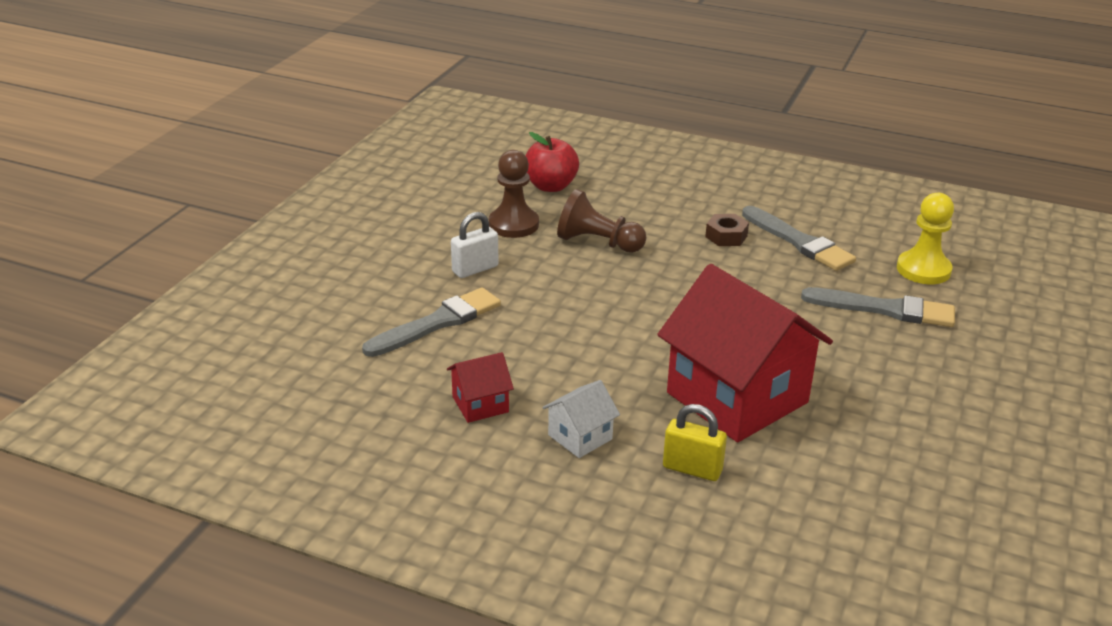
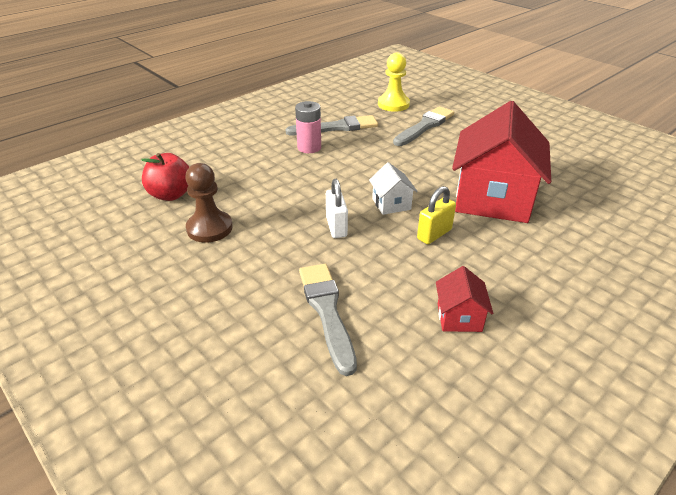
camera: 65 degrees left, 5 degrees up
(475, 269) = (259, 267): white padlock -> white padlock (336, 227)
(580, 437) = (517, 276): white house -> white house (391, 204)
(598, 243) = (273, 197): brown pawn -> none
(692, 469) = (564, 238): yellow padlock -> yellow padlock (434, 234)
(726, 236) = (309, 147): brown nut -> pink battery
(737, 397) = (492, 199): red house -> red house turned 60 degrees counterclockwise

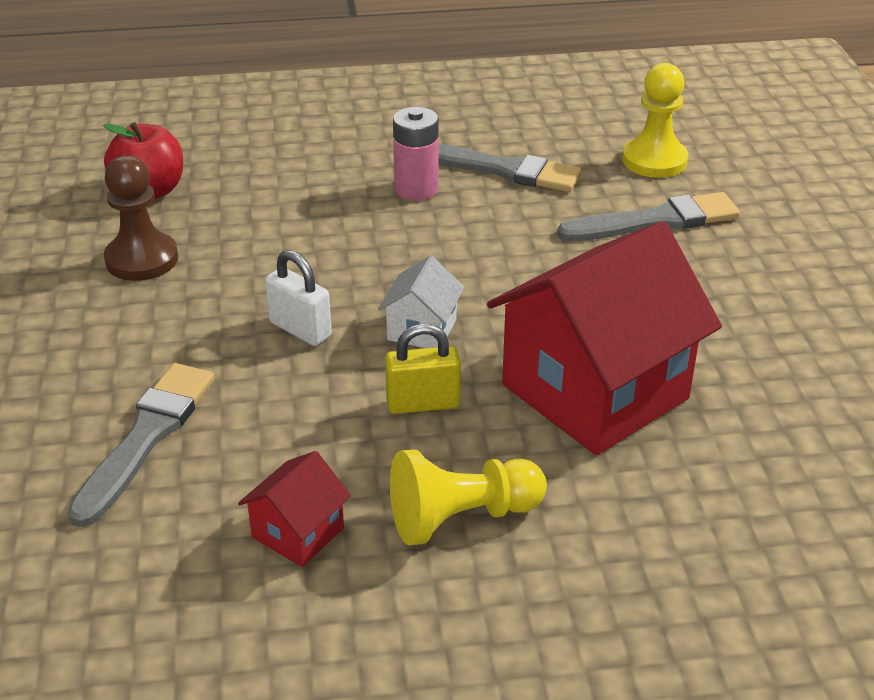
camera: 35 degrees right, 0 degrees up
(336, 227) = (300, 329): white padlock -> white padlock turned 75 degrees counterclockwise
(514, 273) = (462, 517): none -> yellow pawn

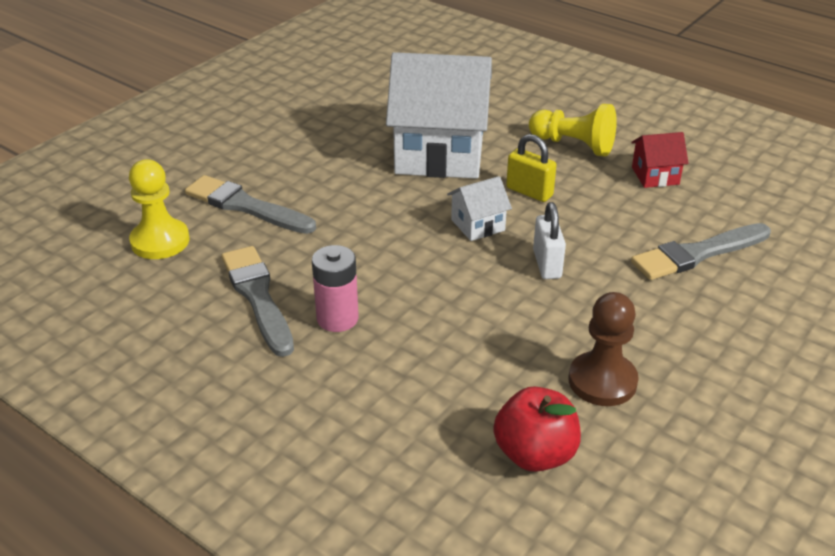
camera: 135 degrees left, 0 degrees up
(594, 392) = (440, 153): red house -> white house

